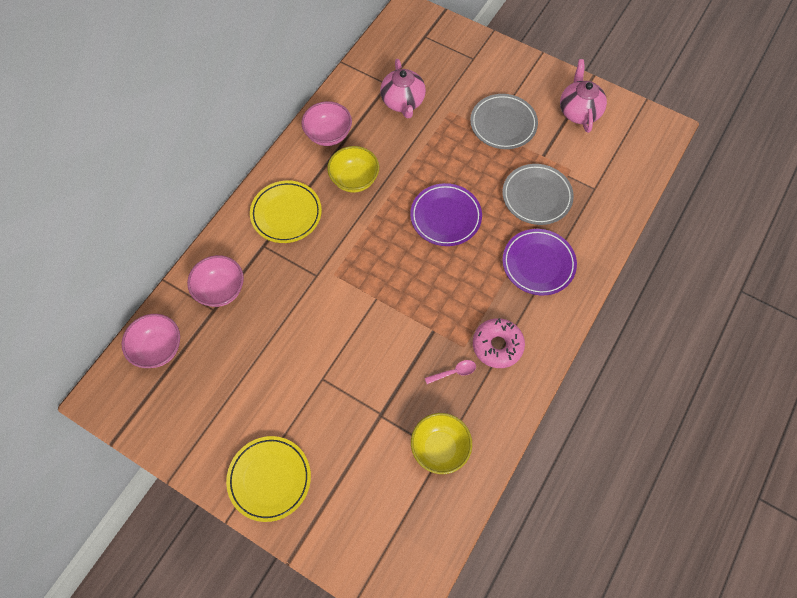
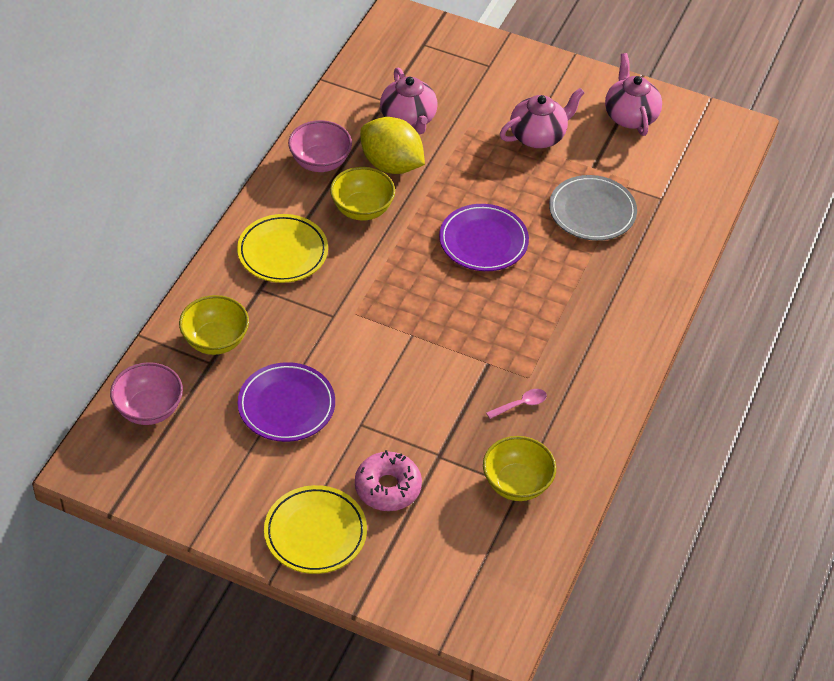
camera: 10 degrees left, 15 degrees down
(221, 290) = (215, 340): pink bowl -> yellow bowl
(383, 141) = (391, 165): none -> yellow lemon
(497, 346) = (569, 373): pink donut -> pink donut (388, 487)
(503, 124) = (538, 136): grey plate -> pink teapot
(538, 264) = (605, 283): purple plate -> purple plate (286, 406)

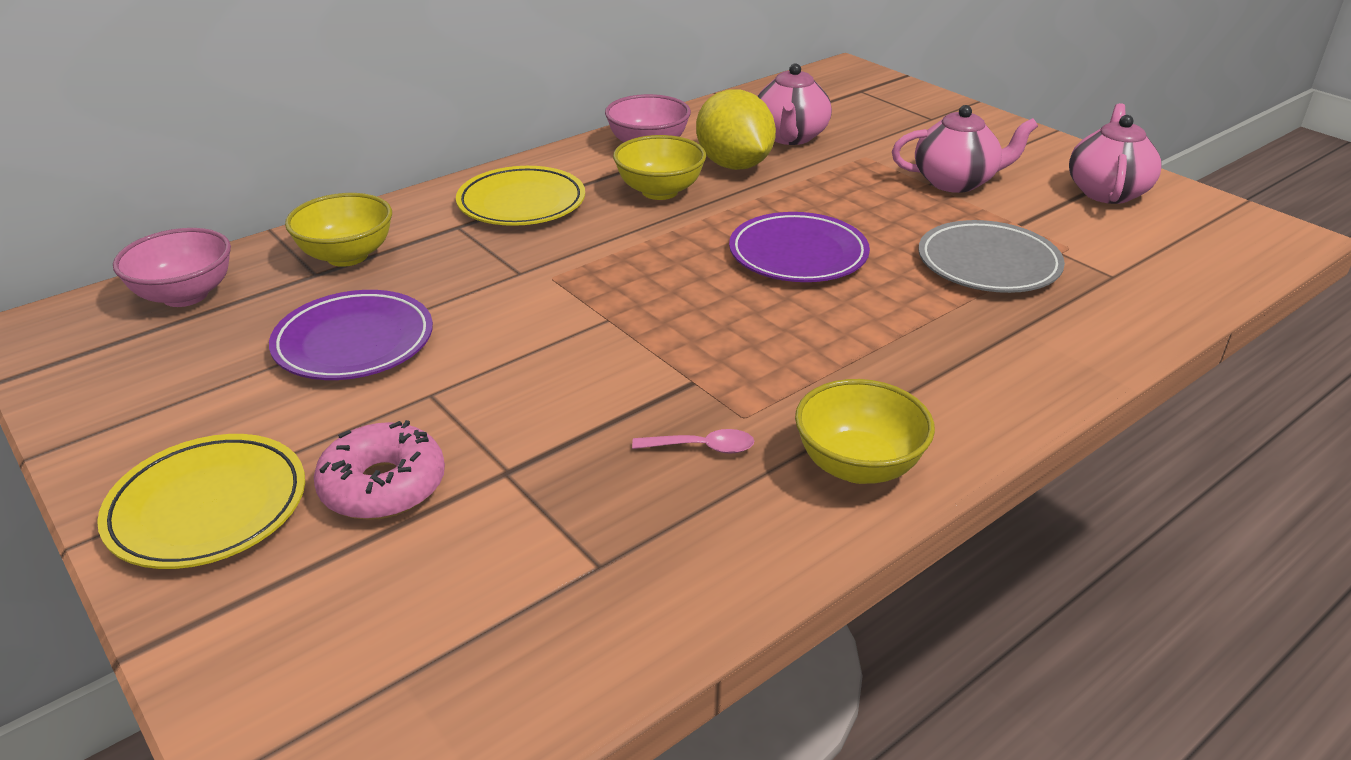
camera: 30 degrees right, 15 degrees down
(516, 484) = (599, 557): yellow bowl -> yellow bowl (858, 465)

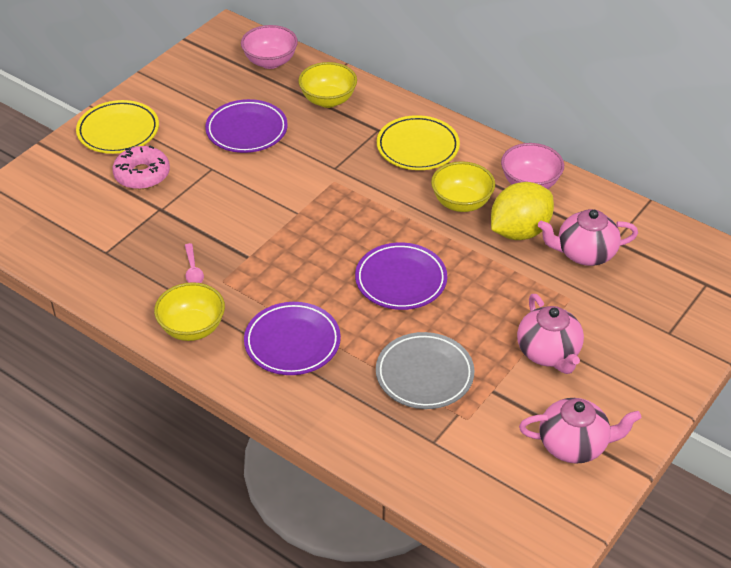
camera: 75 degrees right, 10 degrees up
(911, 362) = (292, 342): none -> purple plate

